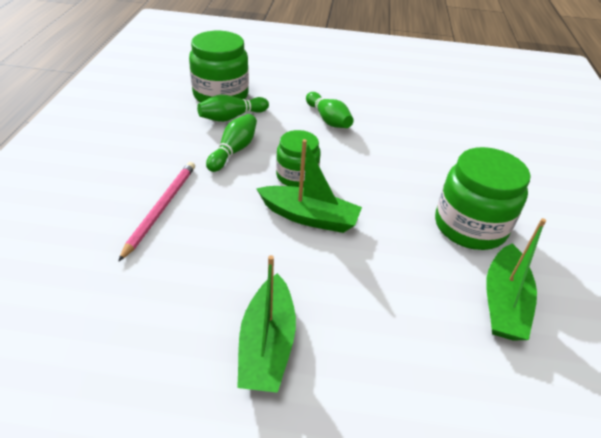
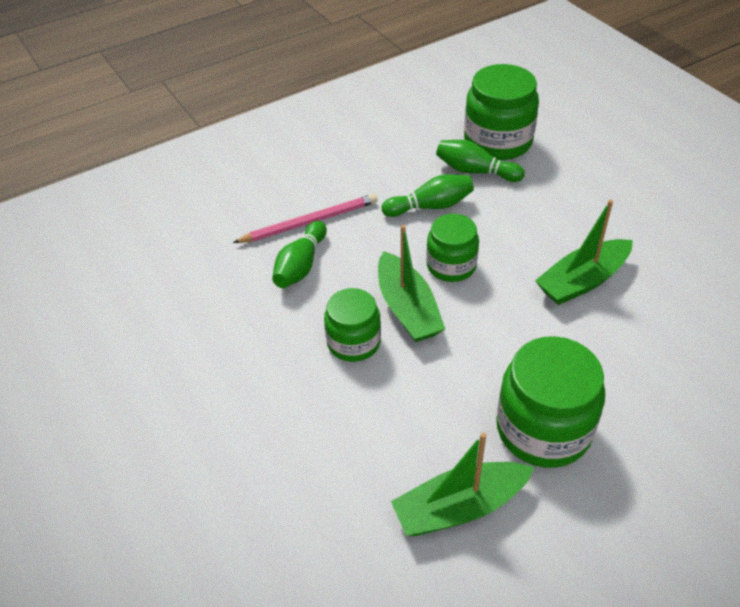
camera: 55 degrees right, 5 degrees up
(267, 345) = (245, 373): green boat -> green boat (582, 281)
(308, 262) = (353, 342): none -> green jar
(328, 119) = (570, 229): green bowling pin -> green bowling pin (301, 265)

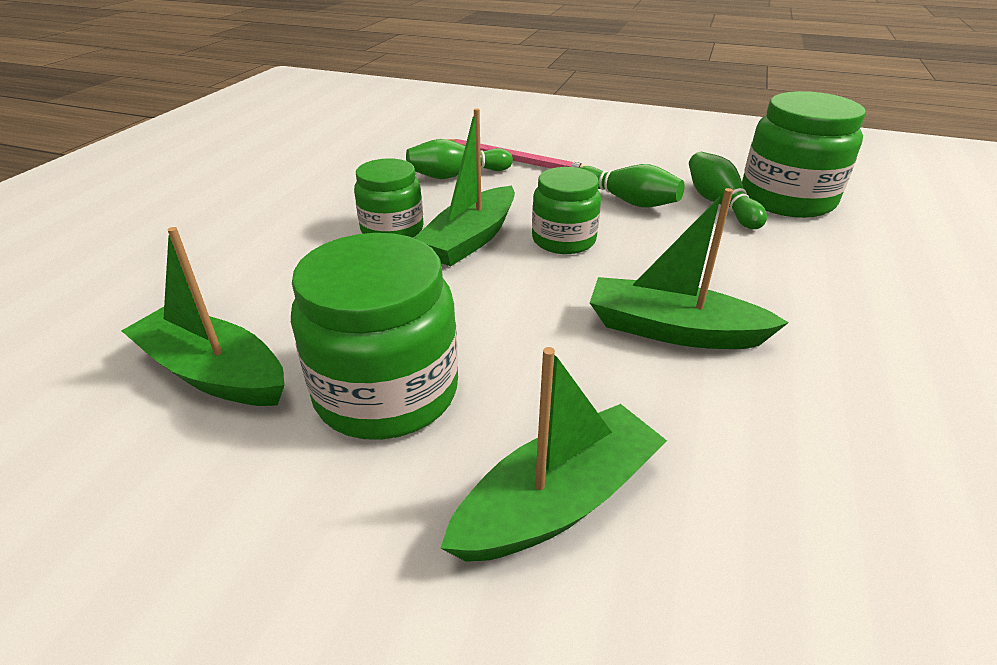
camera: 50 degrees right, 10 degrees down
(671, 402) = (558, 501): none -> green boat

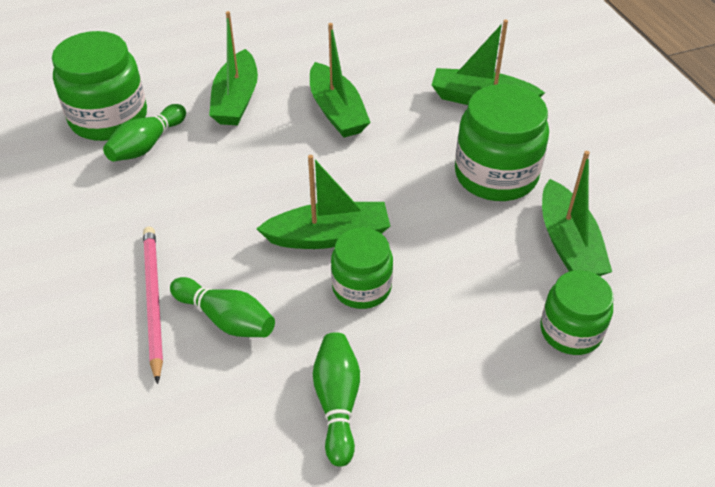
camera: 130 degrees left, 10 degrees up
(563, 240) = (281, 192): green jar -> green jar (570, 331)
(627, 201) = (184, 190): green bowling pin -> green bowling pin (337, 403)
(766, 271) = (236, 100): none -> green boat

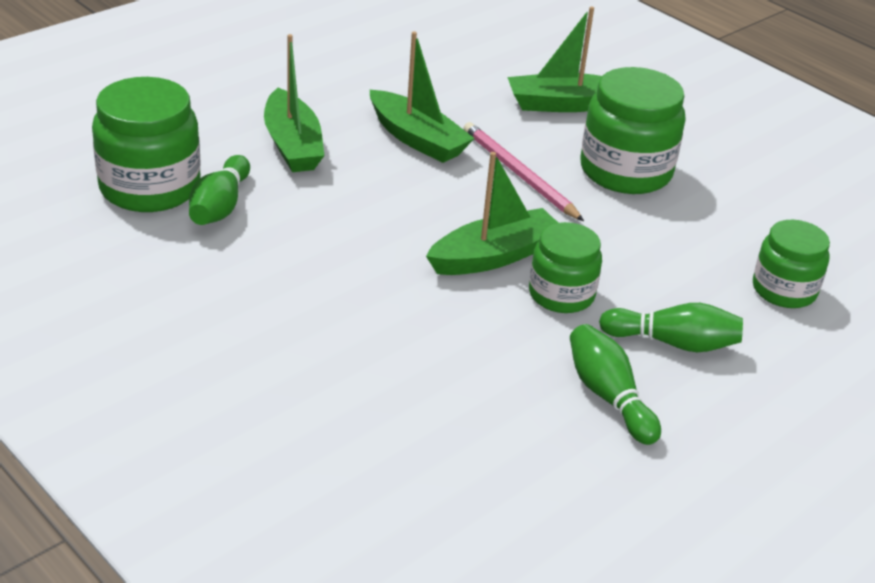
camera: 25 degrees left, 10 degrees down
(153, 300) = (347, 351): pink pencil -> pink pencil (519, 174)
(226, 319) = (441, 351): green bowling pin -> green bowling pin (673, 343)
(568, 244) = (735, 218): green boat -> none

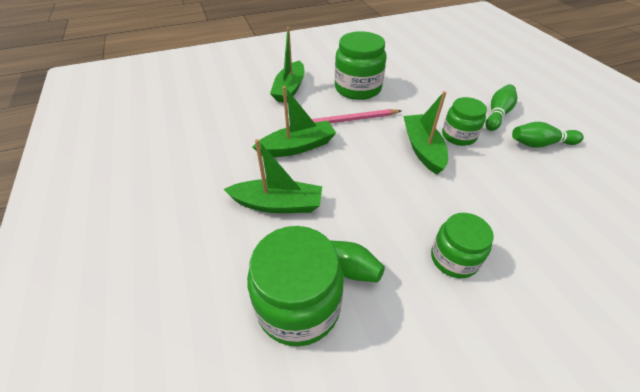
camera: 65 degrees left, 10 degrees up
(784, 290) = (459, 76): green jar -> green jar (454, 258)

